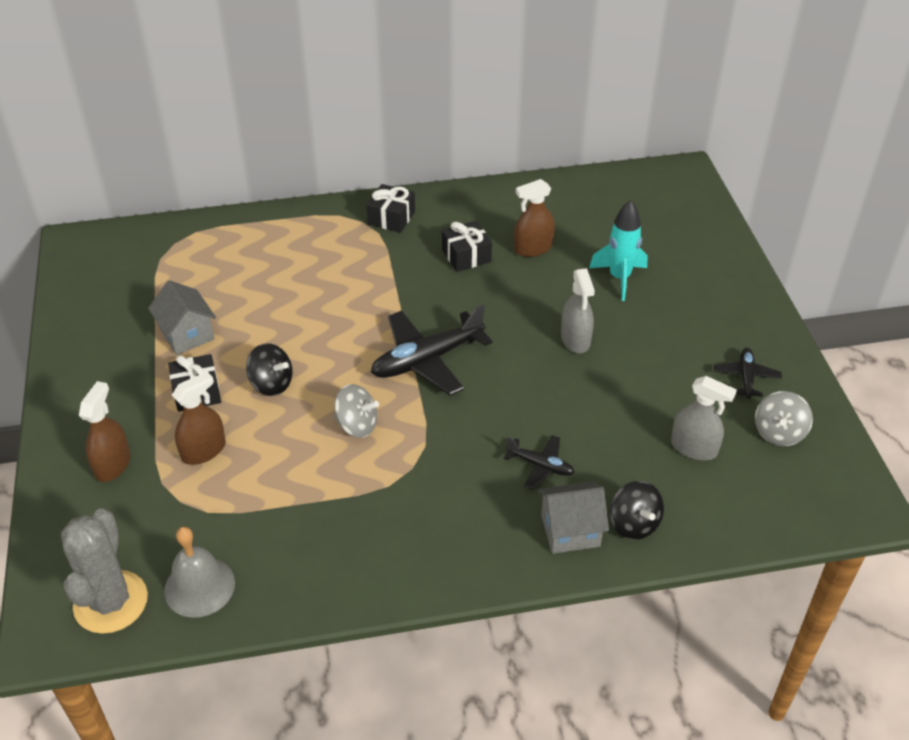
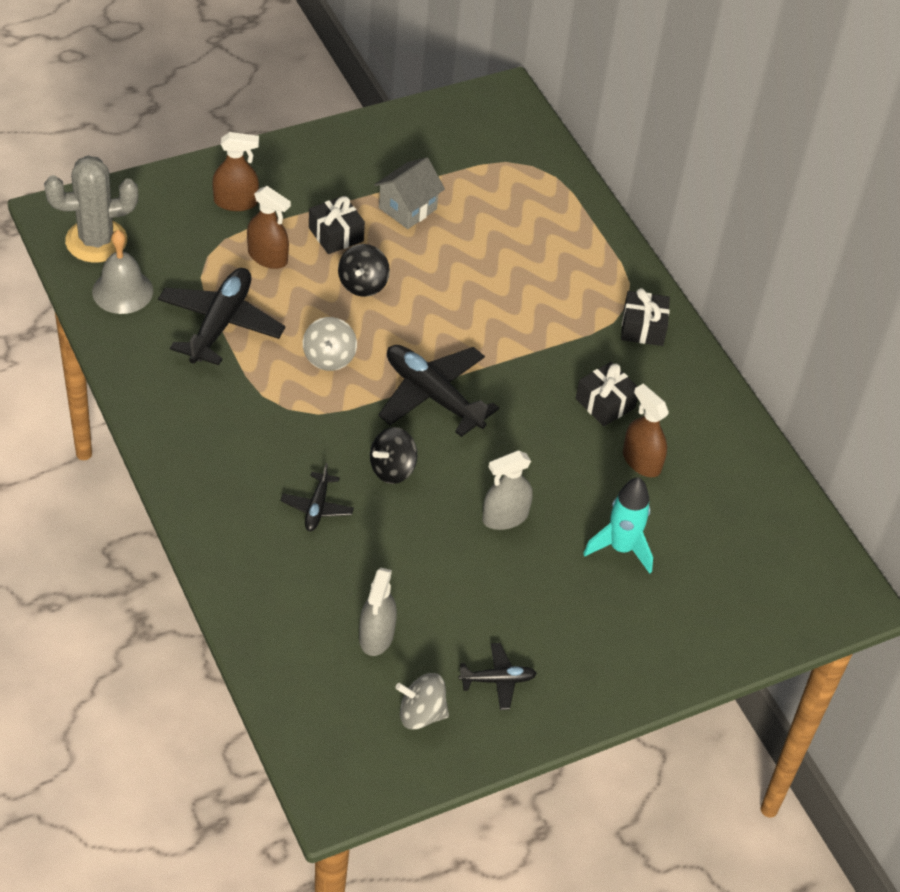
camera: 70 degrees right, 5 degrees up
(281, 504) = (220, 324): none -> black plane
(570, 530) = (242, 540): grey house -> none
(634, 524) = (263, 591): black spinning top -> black spinning top (392, 469)

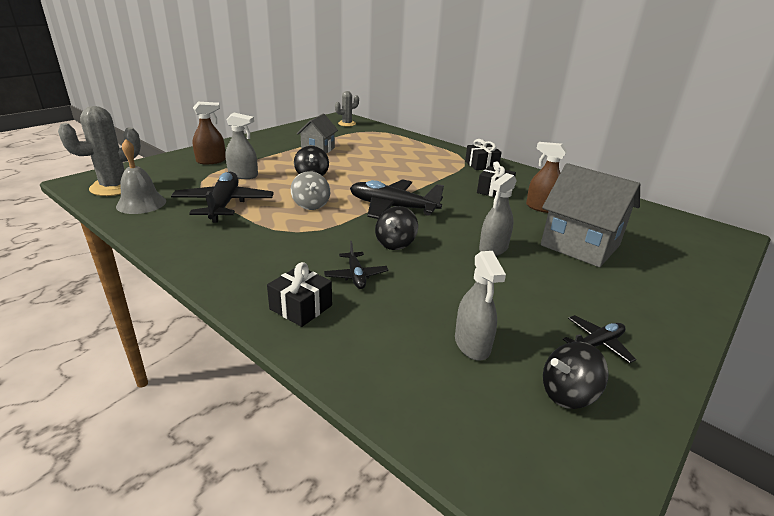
camera: 20 degrees left, 20 degrees down
(267, 257) = (243, 175): brown spray bottle -> grey spray bottle
(336, 234) = (282, 162): black gift -> black gift (301, 307)
(421, 714) = (567, 393): grey spinning top -> black spinning top
(502, 126) = (347, 124): none -> grey cactus
(621, 548) = (580, 245): turquoise rocket -> grey house

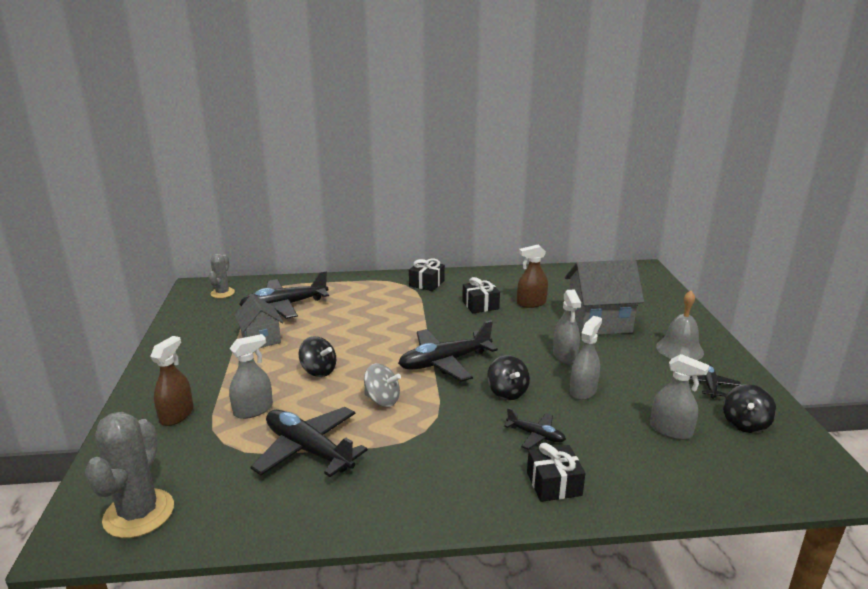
camera: 45 degrees left, 5 degrees down
(141, 203) = (221, 506): grey bell -> grey bell (679, 349)
(364, 141) = (284, 306): none -> black plane
(456, 275) = (583, 390): none -> grey spray bottle

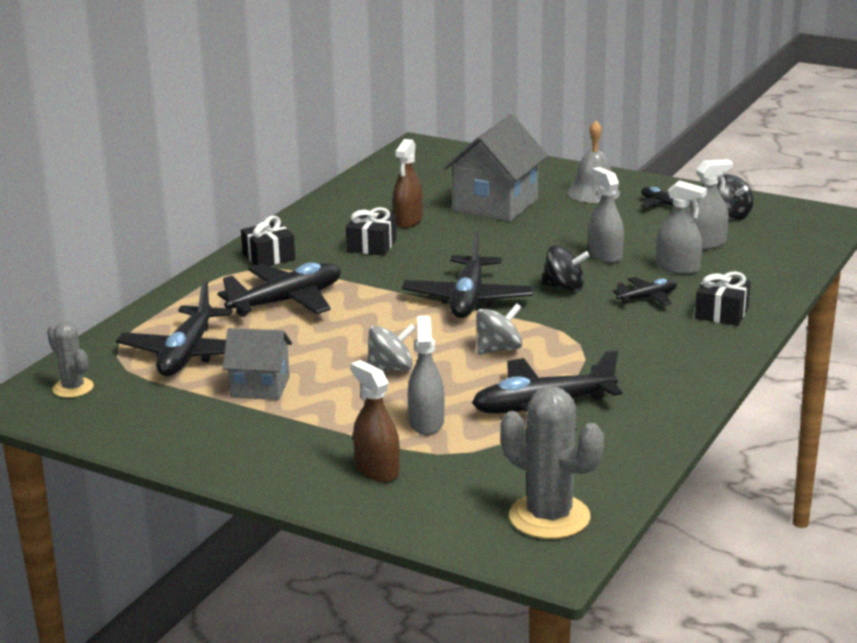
camera: 55 degrees left, 0 degrees up
(318, 371) = (391, 369): black spinning top -> grey spinning top
(376, 308) = (287, 301): none -> black plane
(565, 356) = (536, 242): grey spray bottle -> grey spray bottle (678, 268)

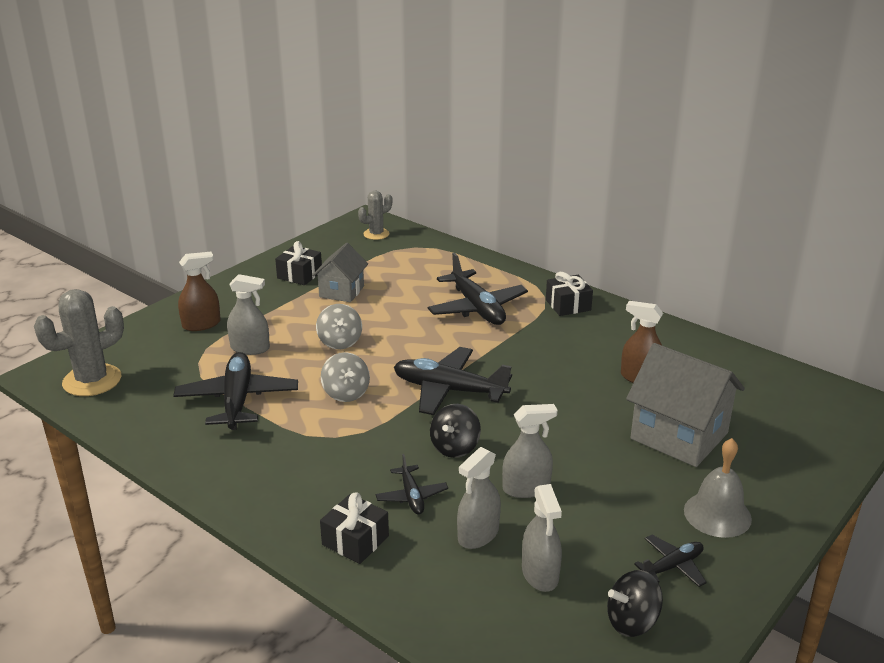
camera: 100 degrees right, 5 degrees up
(187, 354) = (404, 269): black plane -> none
(371, 246) = (582, 353): black gift -> black gift (299, 275)

